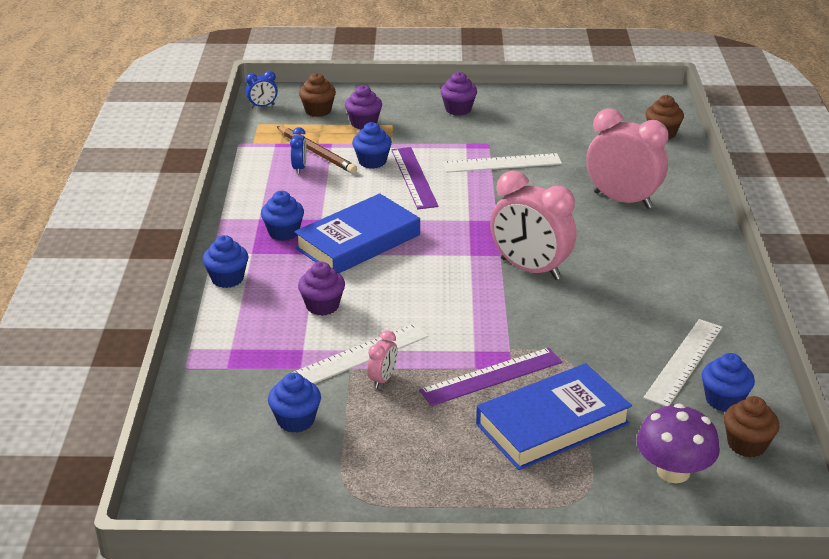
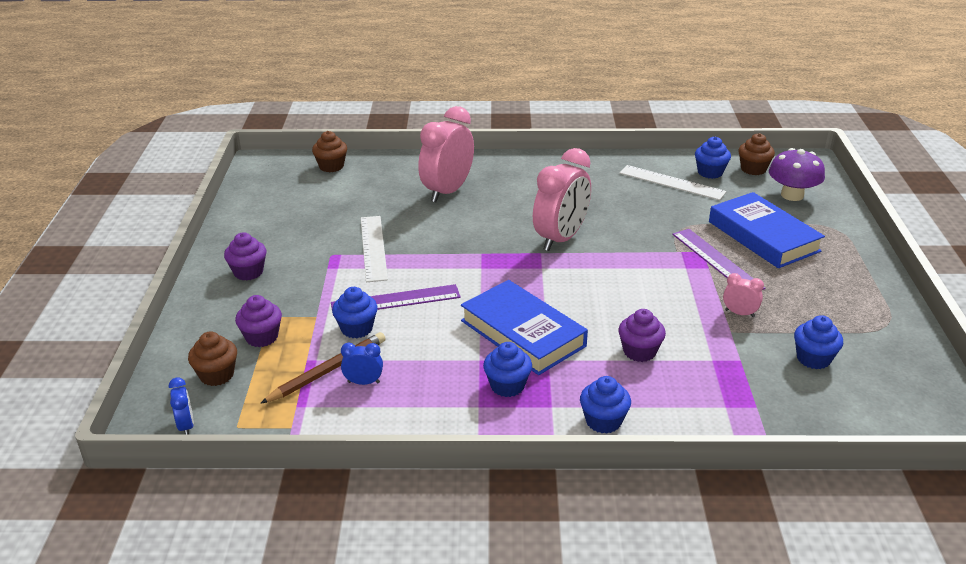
camera: 90 degrees left, 0 degrees up
(360, 355) = (709, 326): white ruler -> none

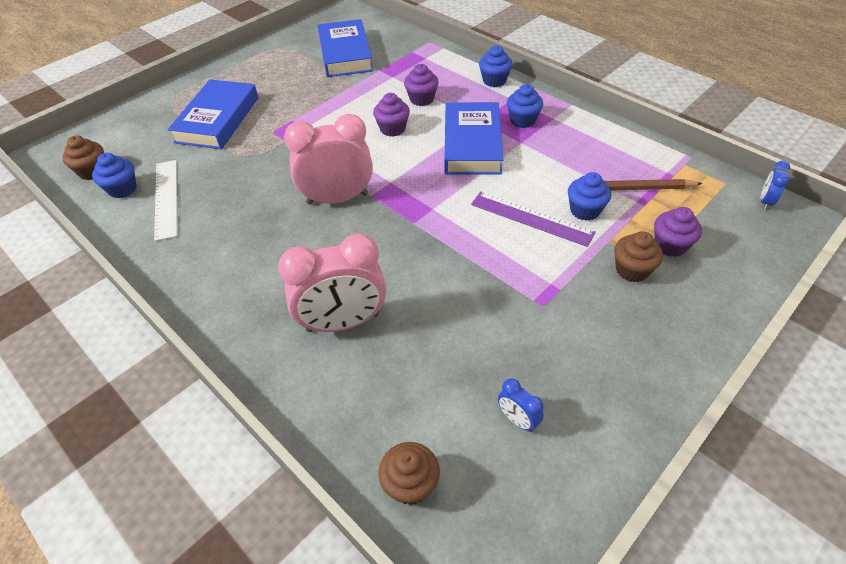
camera: 135 degrees left, 15 degrees up
(217, 375) = (726, 230): brown cupcake -> brown cupcake (632, 270)
(248, 272) = (644, 334): purple cupcake -> purple cupcake (392, 129)
(363, 382) = (613, 168): blue clock -> blue clock (517, 419)
(373, 248) = (496, 288): white ruler -> none
(716, 260) = (278, 121): purple ruler -> none
(739, 313) = (332, 88): pink clock -> none
(792, 195) = (130, 135): purple mushroom -> none
(813, 359) = (345, 54): blue cupcake -> blue book

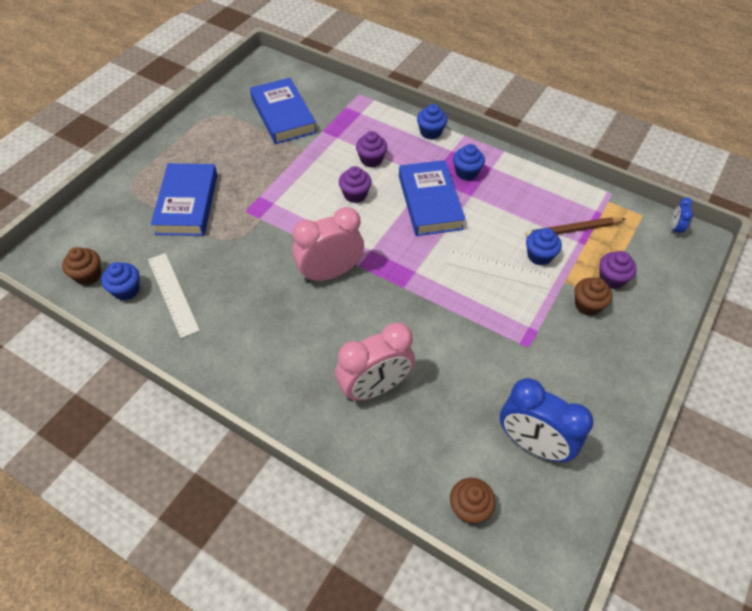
camera: 15 degrees left, 5 degrees up
(517, 419) = (532, 444): blue clock -> blue clock, size x2.26
(531, 218) = (499, 269): purple ruler -> white ruler

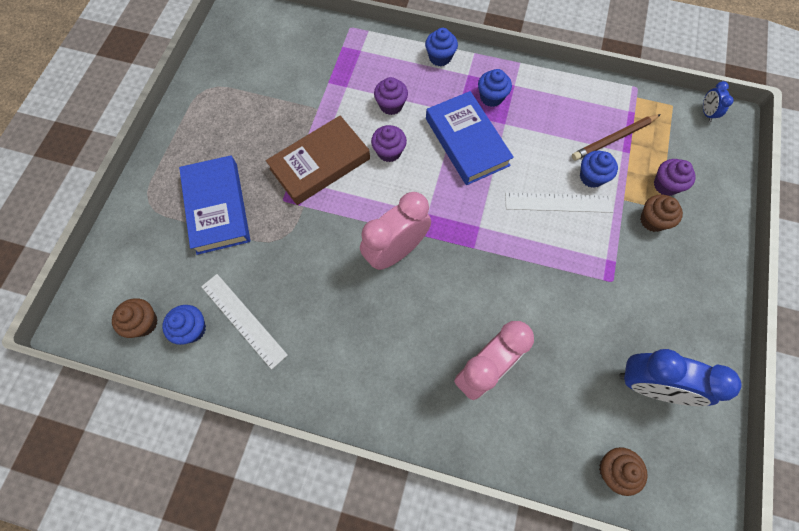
camera: 15 degrees left, 15 degrees up
(283, 115) = (280, 73): blue book -> none
(290, 191) = (320, 164): none -> brown book

